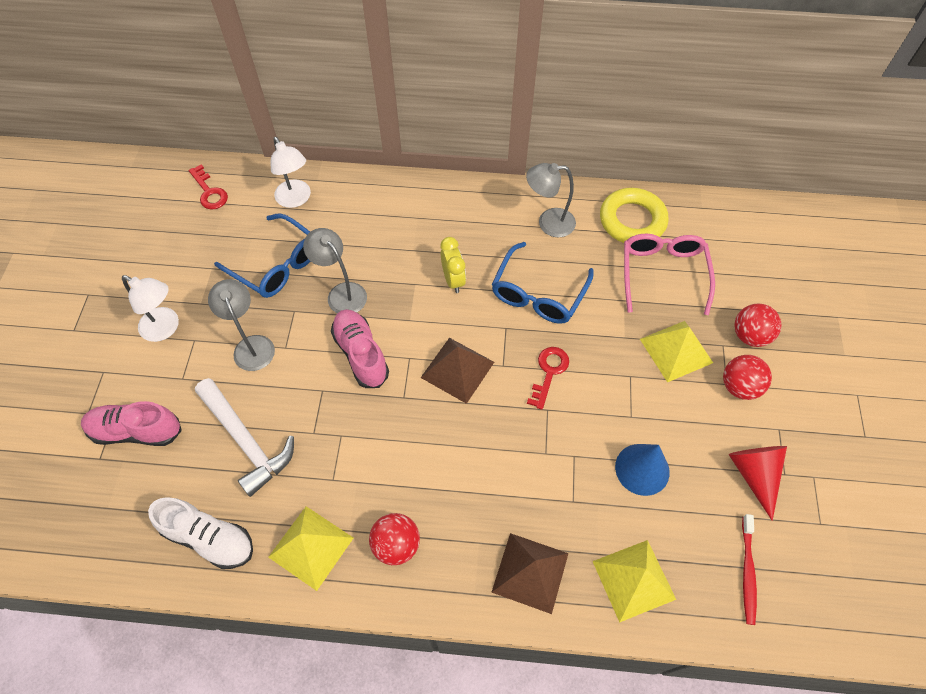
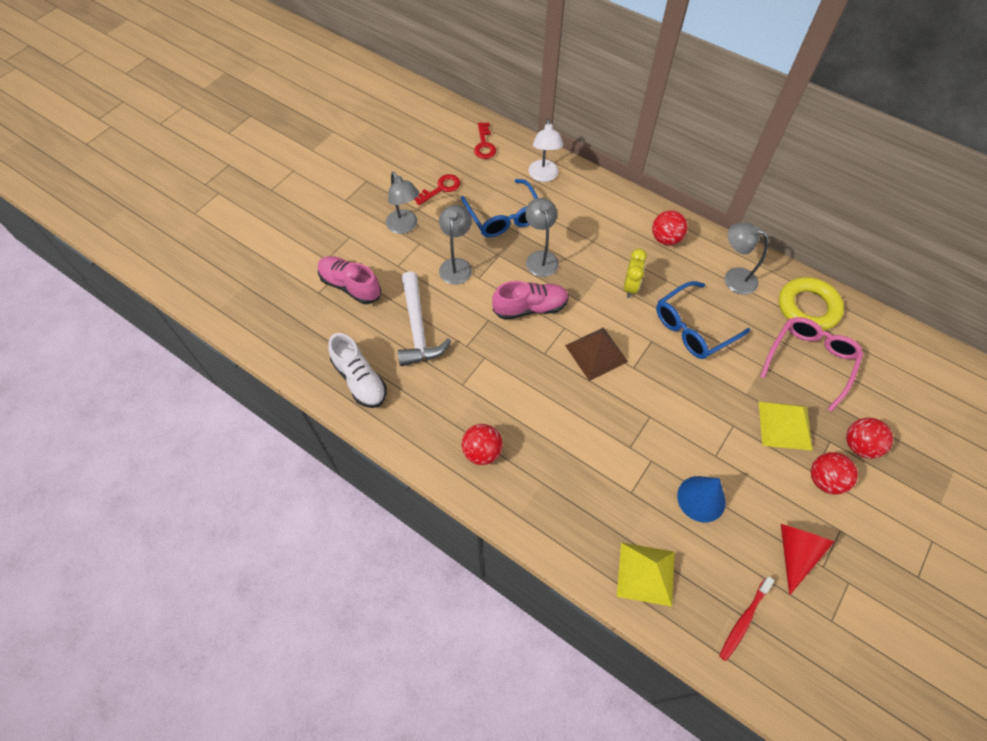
camera: 30 degrees right, 0 degrees up
(166, 328) = (405, 226): white lamp -> grey lamp
(311, 547) = (423, 421): yellow pyramid -> none
(361, 354) = (530, 308): pink shoe -> pink shoe turned 75 degrees clockwise
(461, 212) = (665, 239): none -> red ball
(530, 572) = (568, 524): brown pyramid -> none
(549, 372) = (667, 390): red key -> red key (441, 188)

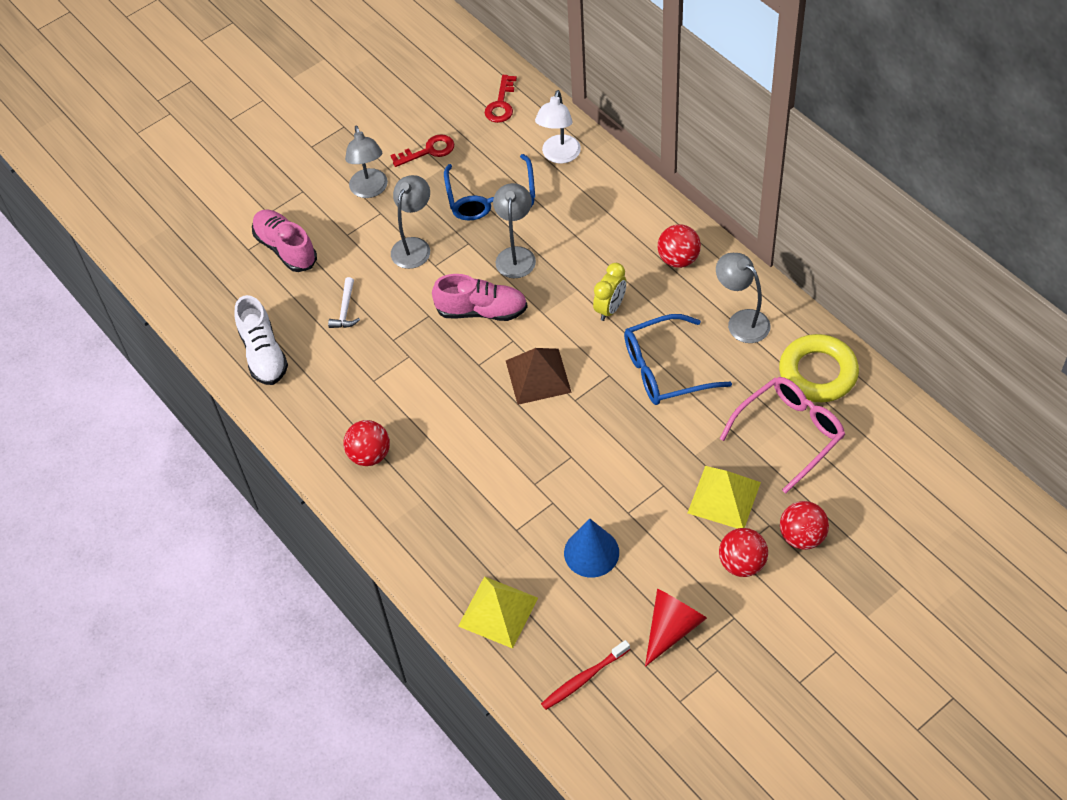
camera: 20 degrees right, 5 degrees down
(418, 328) = (345, 310): white hammer -> white hammer, size x0.49

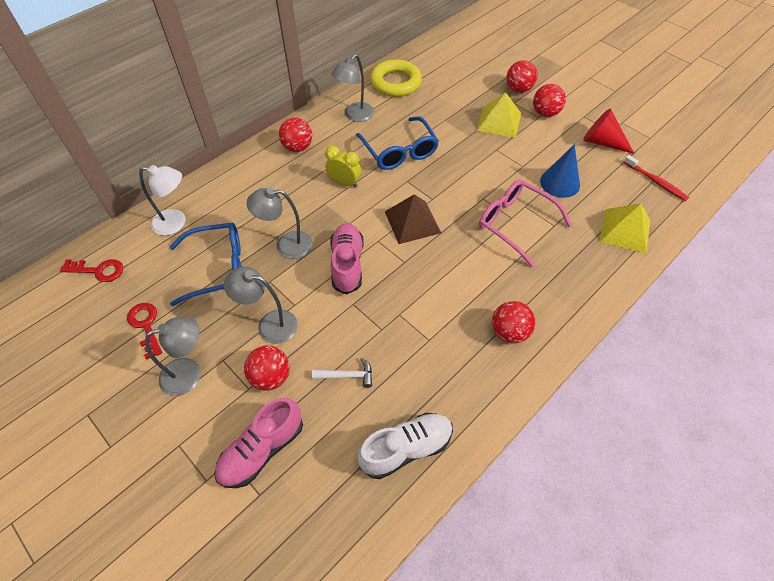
camera: 100 degrees left, 0 degrees up
(355, 250) = (271, 377): none -> red ball
(790, 433) = (444, 94): pink glasses -> pink glasses (515, 223)

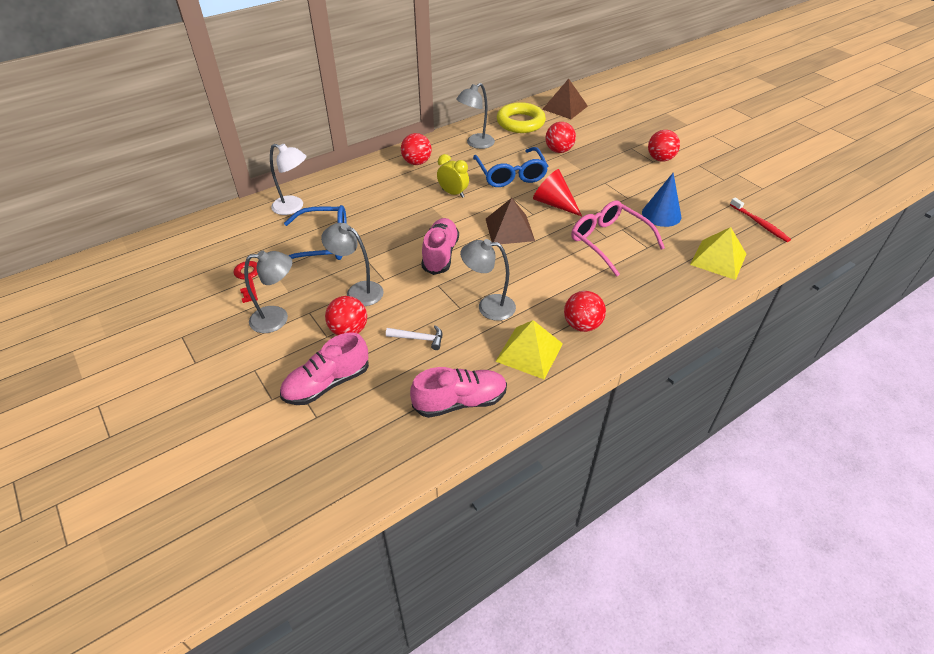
camera: 10 degrees right, 10 degrees down
(98, 270) = (218, 234): red key -> none
(286, 245) = (388, 234): grey lamp -> grey lamp (488, 306)
(406, 449) = (460, 402): white shoe -> pink shoe
(437, 58) = (565, 107): none -> brown pyramid
(499, 121) = (613, 161): yellow pyramid -> yellow pyramid (529, 352)
(518, 89) = (638, 138): red ball -> red ball (559, 150)
(602, 142) = (712, 187): red cone -> red cone (554, 203)

